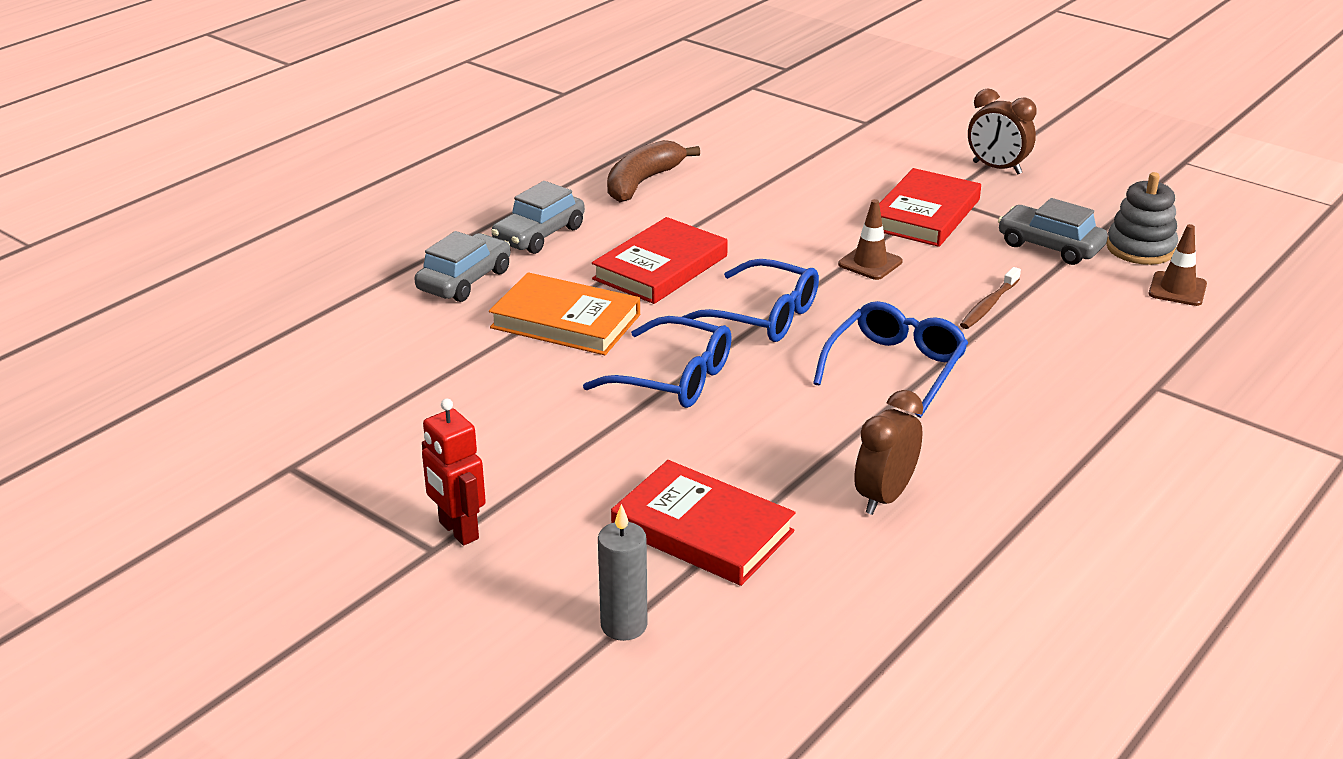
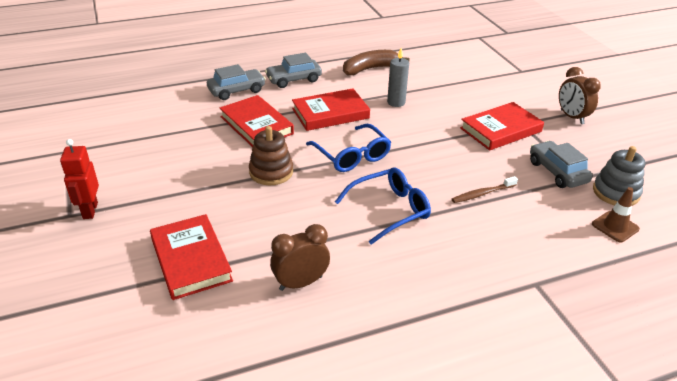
camera: 30 degrees right, 5 degrees up
(565, 321) = (256, 125): orange book -> red book
(624, 625) = (96, 295): grey candle -> grey candle (396, 102)
(673, 378) = (271, 172): blue glasses -> brown stacking toy
(870, 263) = (440, 146): brown traffic cone -> none

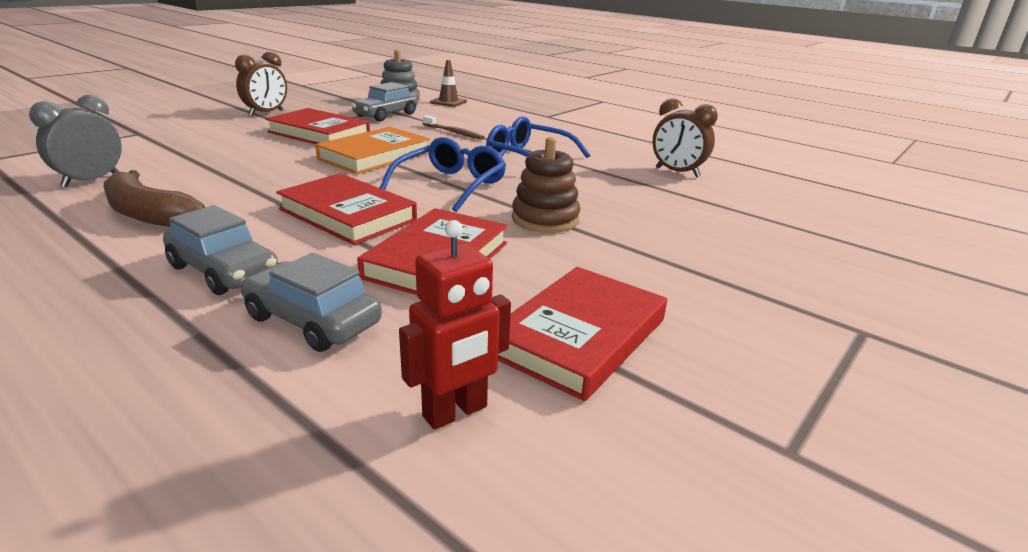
camera: 120 degrees left, 10 degrees down
(90, 210) = (824, 317): red robot -> red robot (455, 412)
(191, 260) = (746, 220): red book -> red book (579, 336)
(396, 102) = (279, 182): grey candle -> none
(429, 58) = (91, 181): none -> grey clock
(431, 141) = (375, 156): none -> orange book

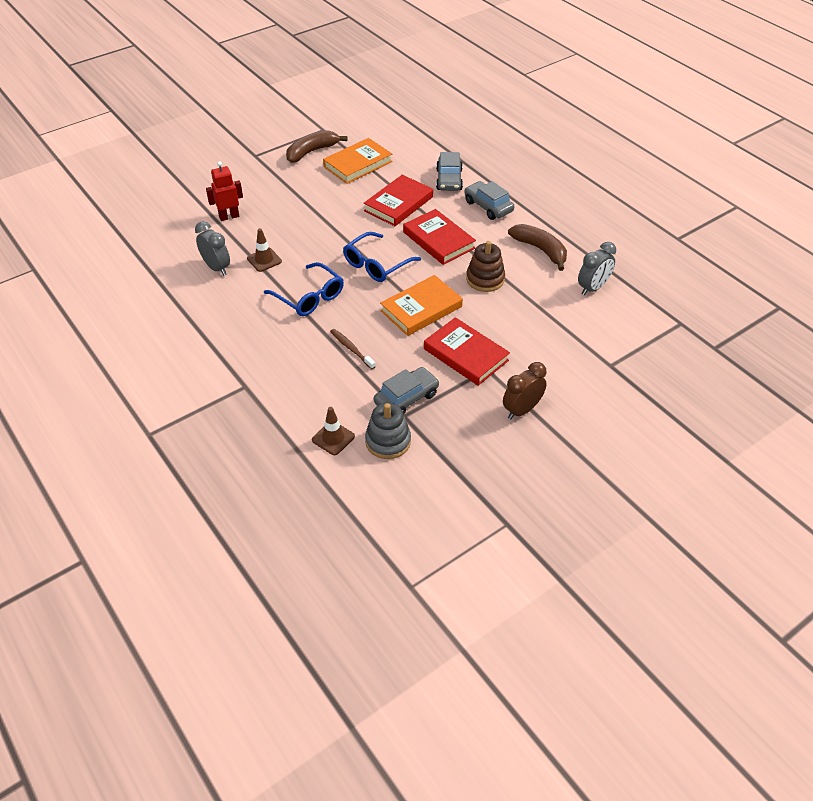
camera: 165 degrees left, 20 degrees up
(312, 320) = (449, 180): grey car -> grey car turned 45 degrees clockwise
(455, 412) = (406, 147): red robot -> red robot (229, 216)
(545, 219) = (335, 227): brown stacking toy -> brown stacking toy (485, 279)
(579, 336) = (358, 164): red book -> orange book
(622, 181) = (264, 260): none -> brown traffic cone
(677, 172) = (216, 268): brown clock -> grey clock
(735, 358) = (311, 152): none -> brown banana

